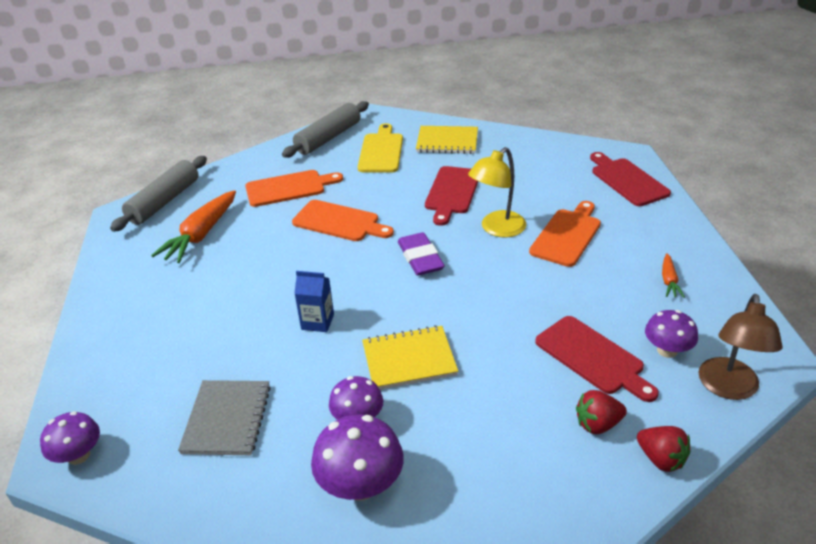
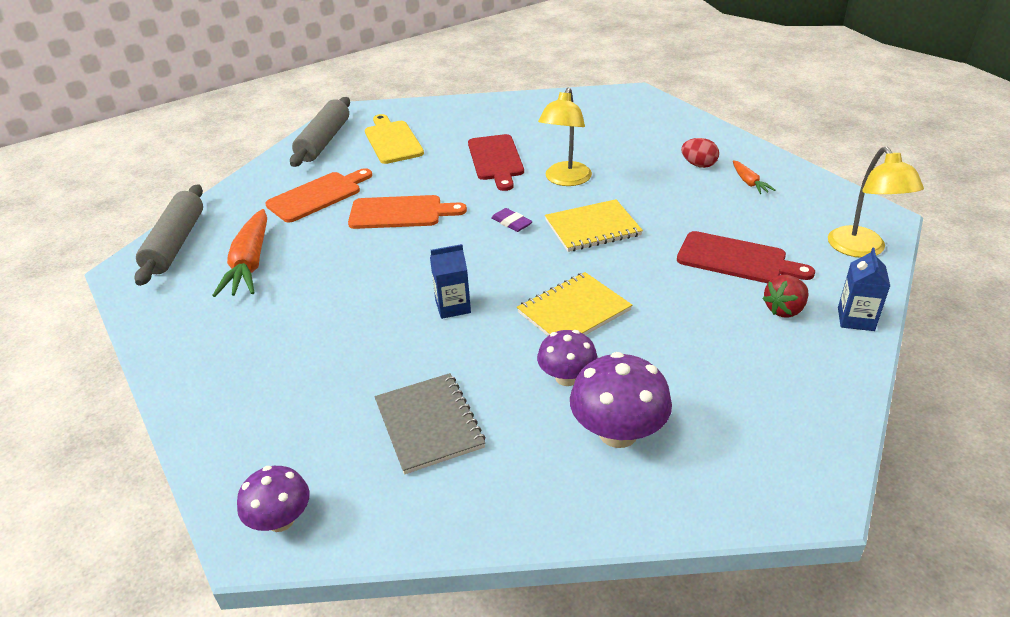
camera: 25 degrees left, 0 degrees up
(420, 258) = (511, 223): purple eraser -> purple eraser, size x0.59
(447, 142) = (454, 118): yellow notebook -> yellow notebook (592, 228)
(567, 235) = (633, 169): orange cutting board -> none
(627, 180) = (649, 113): red cutting board -> none
(633, 248) = (698, 165): none -> red egg
(661, 459) = (855, 319): red strawberry -> blue carton
(667, 350) = (791, 235): purple mushroom -> none
(728, 388) = (861, 249): brown lamp -> yellow lamp

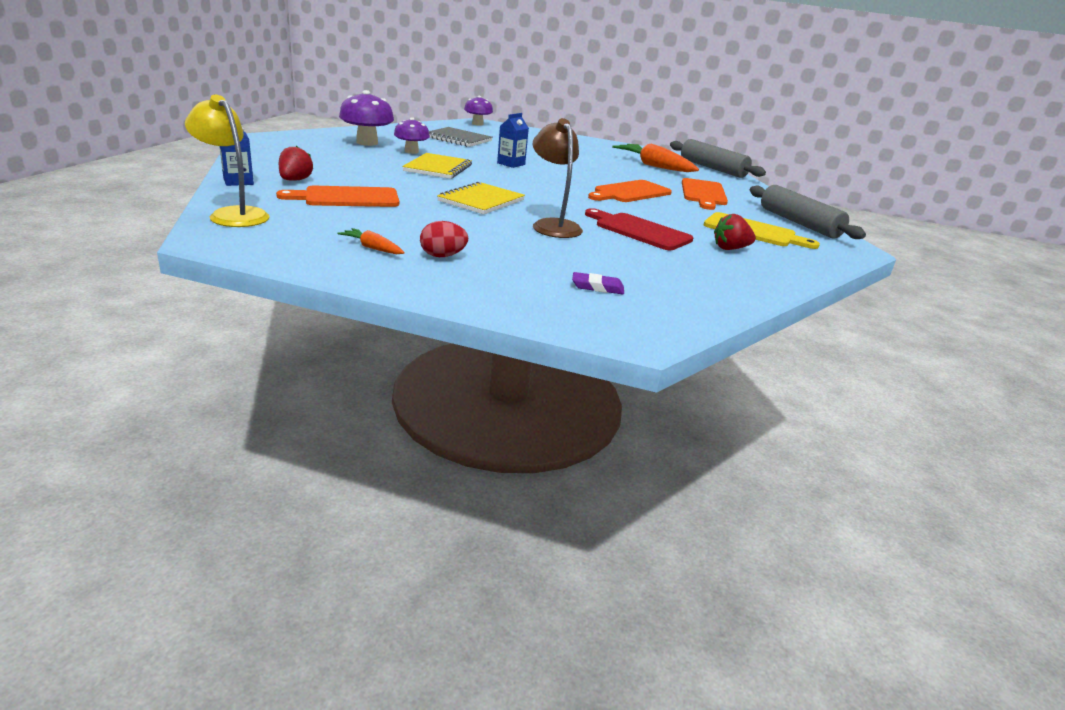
camera: 135 degrees right, 10 degrees down
(455, 130) = (730, 248): none -> red strawberry
(511, 223) = (545, 196): purple eraser -> purple eraser (597, 287)
(565, 180) = (553, 225): yellow lamp -> brown lamp
(737, 259) = (347, 198): red cutting board -> orange cutting board

